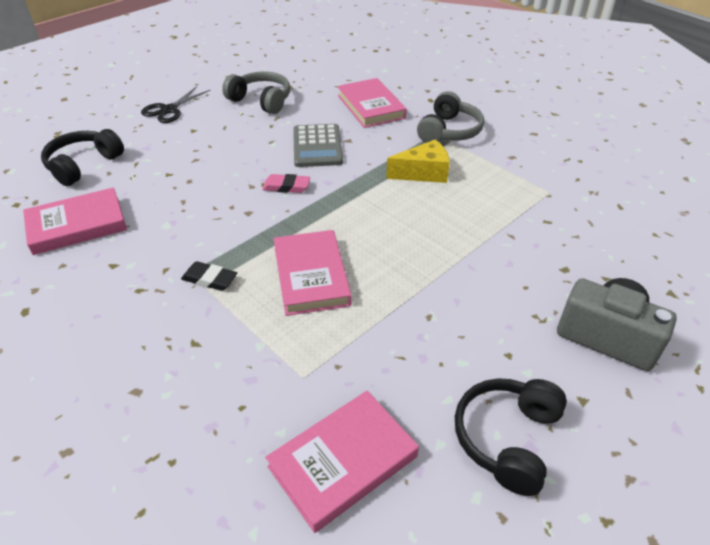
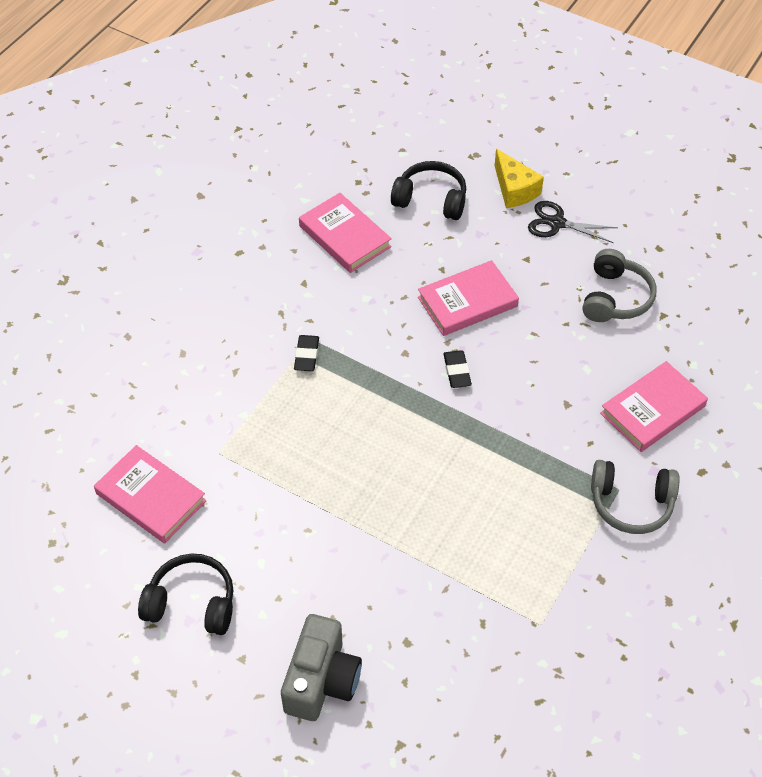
camera: 75 degrees right, 10 degrees up
(286, 187) = (457, 371): pink eraser -> black eraser
(311, 276) = (332, 428): pink book -> pink book (467, 302)
(317, 146) = (541, 378): grey calculator -> none
(423, 173) = (529, 490): yellow cheese -> yellow cheese (514, 190)

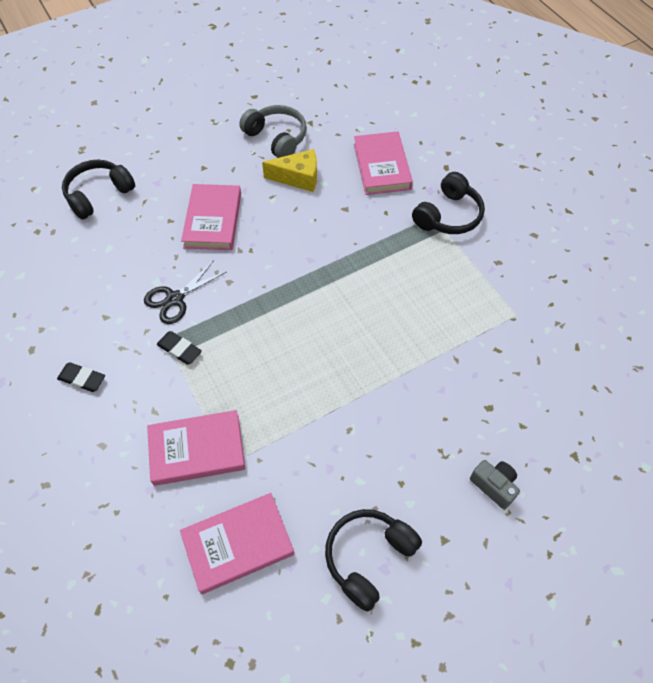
camera: 60 degrees left, 5 degrees up
(322, 680) = (494, 486): grey camera -> grey camera, size x0.56
(345, 236) = (83, 266): pink book -> pink book (197, 450)
(457, 371) = (270, 258): black eraser -> black eraser (82, 379)
(514, 190) = (135, 143): yellow cheese -> yellow cheese (298, 178)
(557, 223) = (186, 135): black scissors -> black scissors (175, 299)
(631, 503) = (448, 215): grey headphones -> black headphones

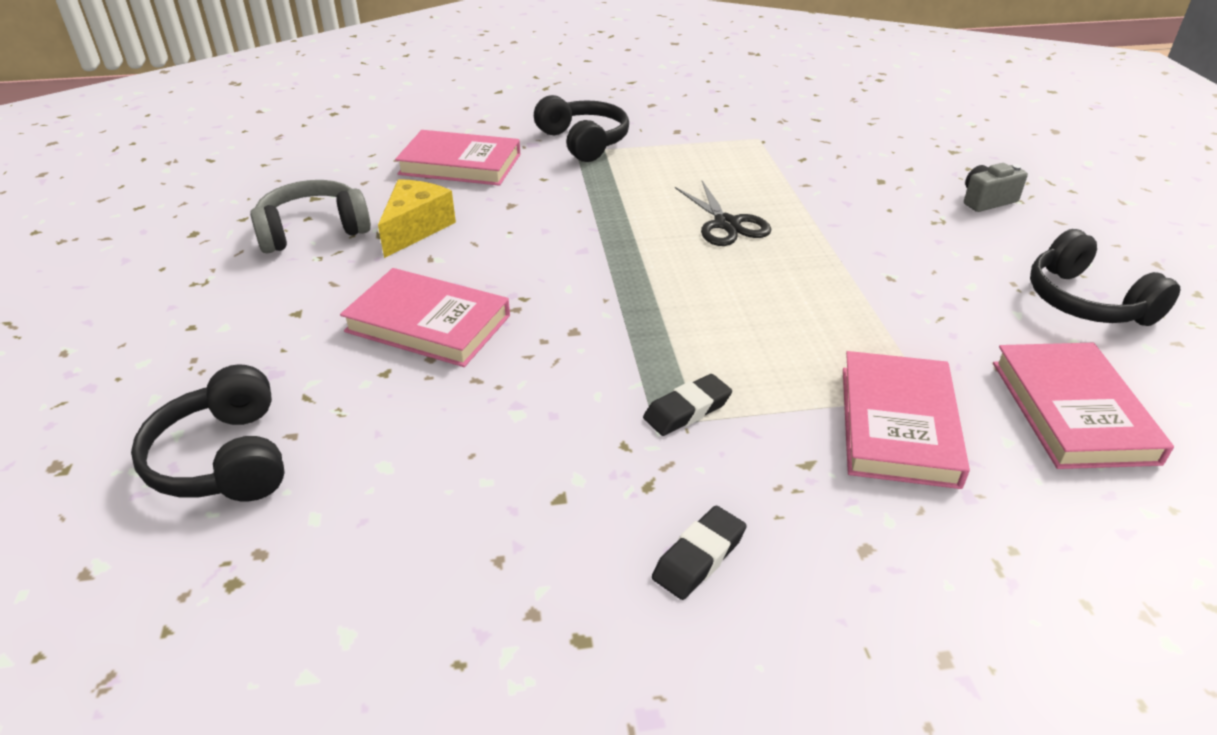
camera: 70 degrees left, 20 degrees down
(175, 299) = (572, 397): black scissors -> black scissors (726, 224)

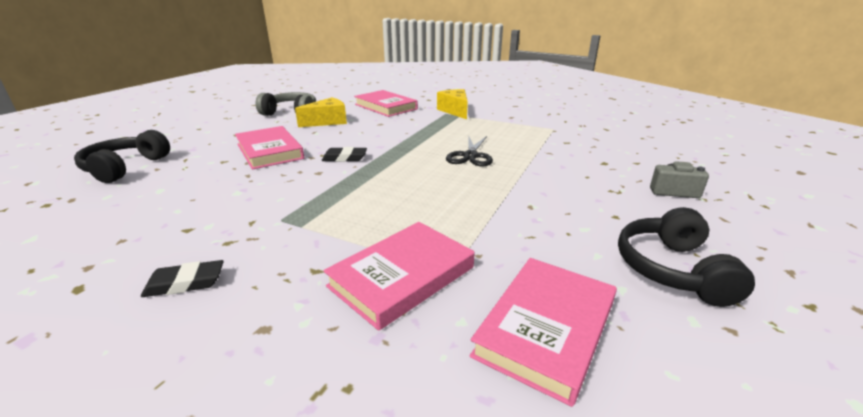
camera: 35 degrees right, 10 degrees down
(584, 142) = (455, 111): black headphones -> yellow cheese
(687, 410) = (305, 220): black eraser -> black eraser (344, 158)

